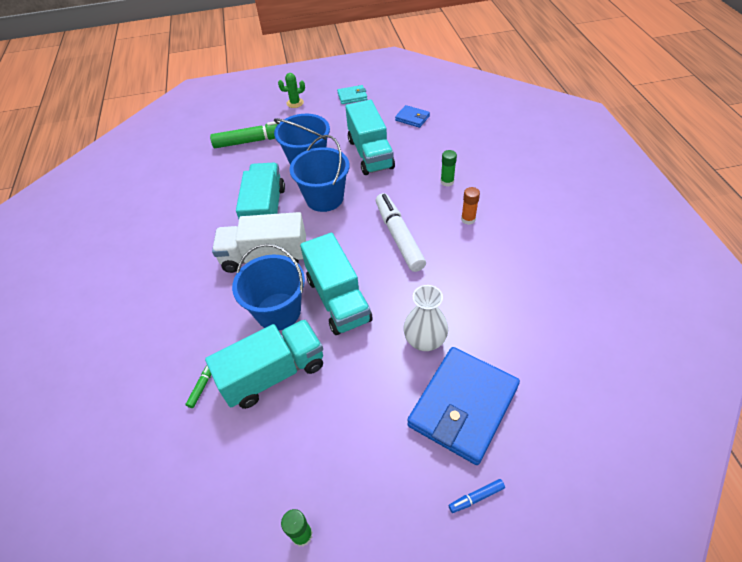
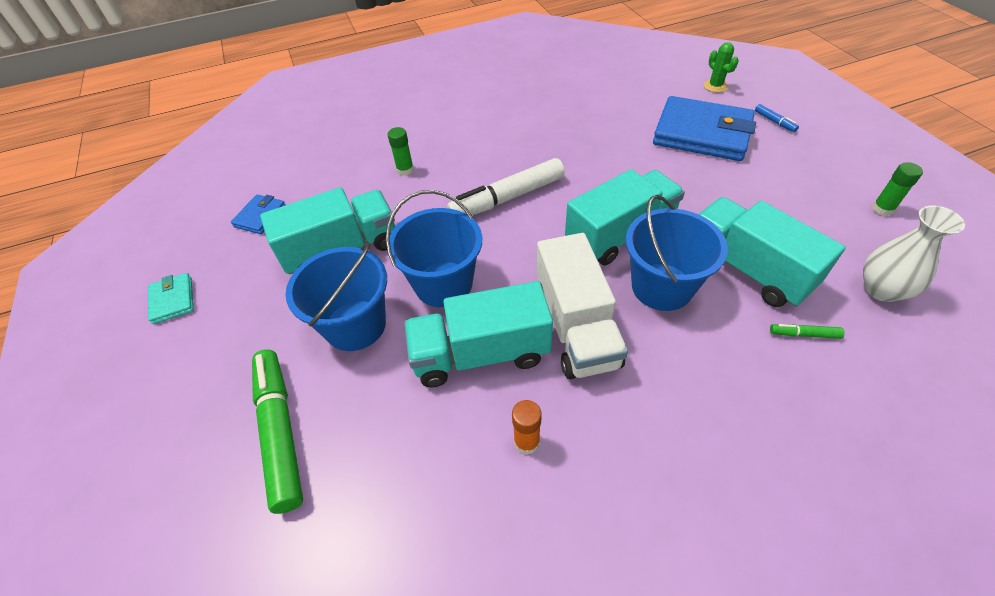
camera: 100 degrees left, 0 degrees up
(295, 103) = (162, 391): green cactus -> green cactus (715, 86)
(425, 341) = (645, 162): white vase -> white vase (881, 289)
(468, 219) = (469, 149): orange glue stick -> orange glue stick (527, 442)

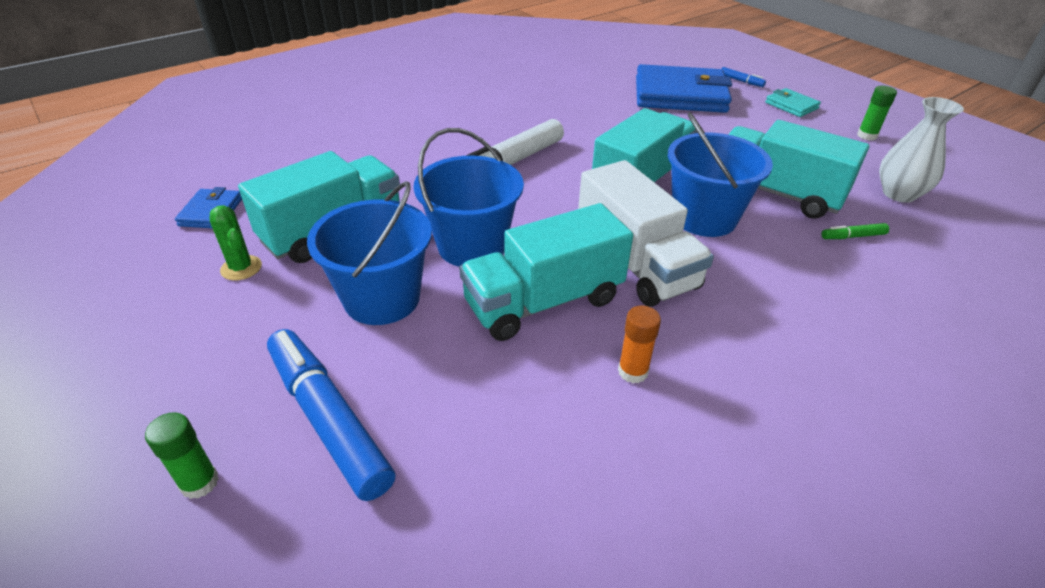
camera: 20 degrees left, 10 degrees down
(173, 300) = (117, 310): turquoise wallet -> turquoise wallet (791, 105)
(280, 431) = (329, 419): green marker -> blue marker
(405, 170) = (380, 151): green glue stick -> green glue stick (199, 482)
(715, 86) = (674, 59): green cactus -> green cactus (241, 268)

